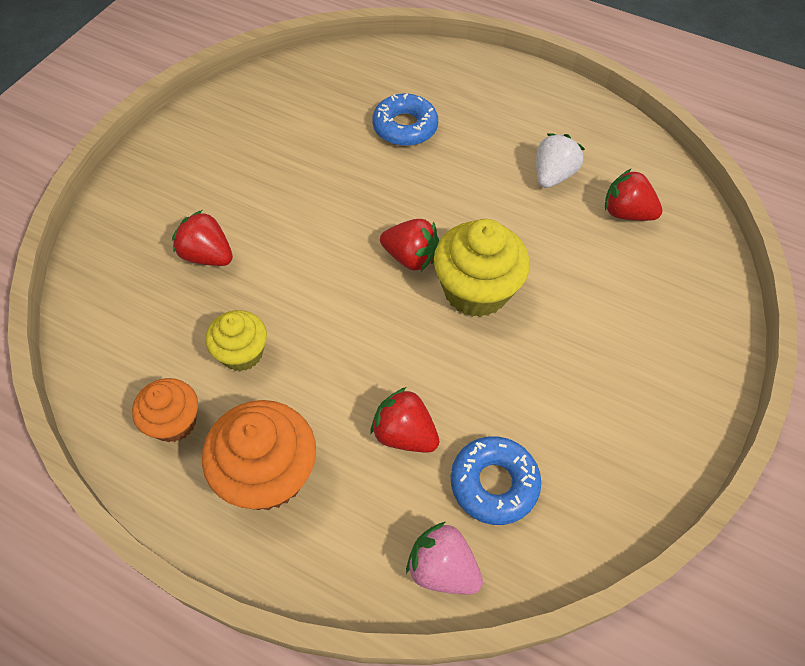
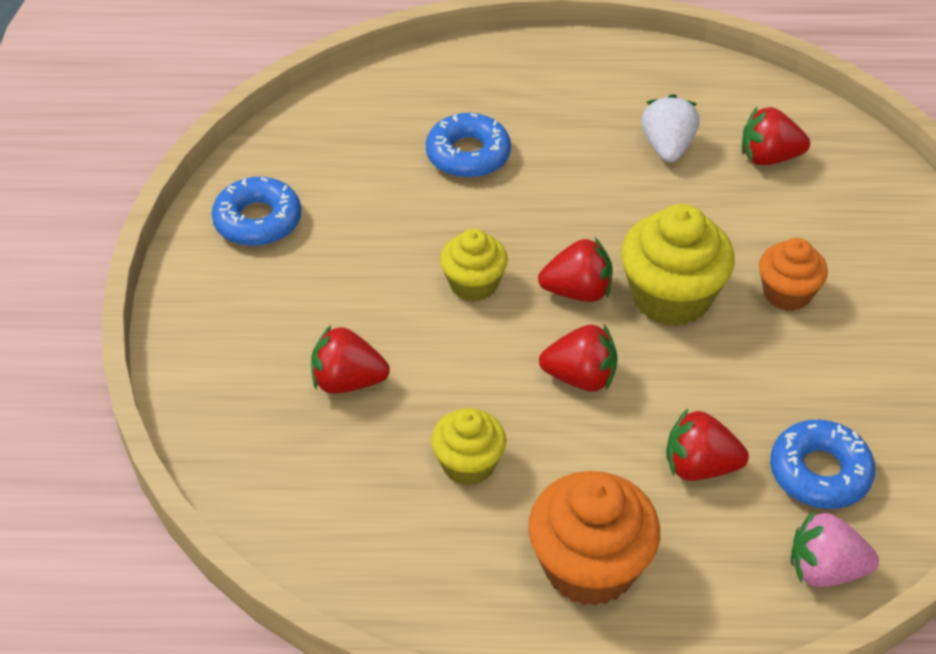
camera: 25 degrees left, 10 degrees down
(174, 422) = (449, 564): orange cupcake -> orange cupcake (787, 293)
(234, 120) = (258, 221): none -> blue donut
(341, 221) = (473, 284): none -> yellow cupcake
(366, 323) = (580, 377): none -> red strawberry

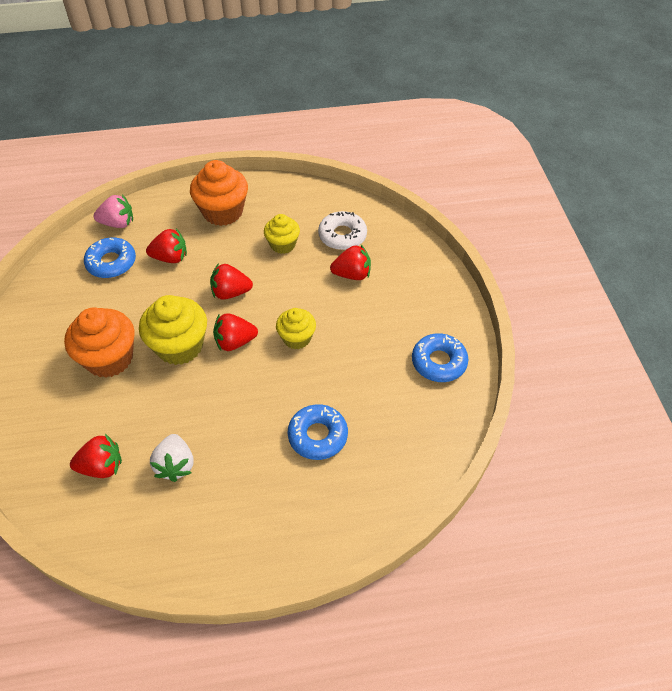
camera: 170 degrees right, 5 degrees up
(341, 467) = (342, 235): none -> white donut
(787, 293) = (109, 358): orange cupcake -> orange cupcake, size x1.64

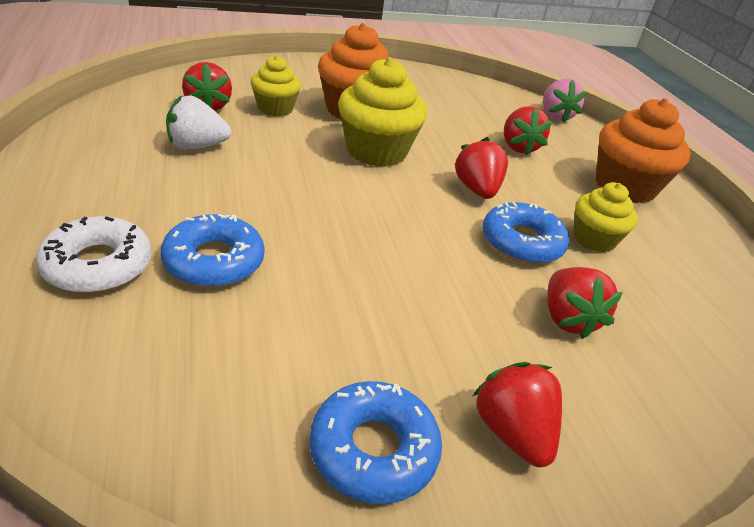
camera: 80 degrees right, 15 degrees down
(111, 263) = (492, 112): blue donut -> blue donut (521, 242)
(235, 342) = (389, 191): red strawberry -> red strawberry (512, 432)
(296, 338) = (406, 247): yellow cupcake -> yellow cupcake (275, 108)
(342, 235) = (656, 310): white donut -> white donut (98, 265)

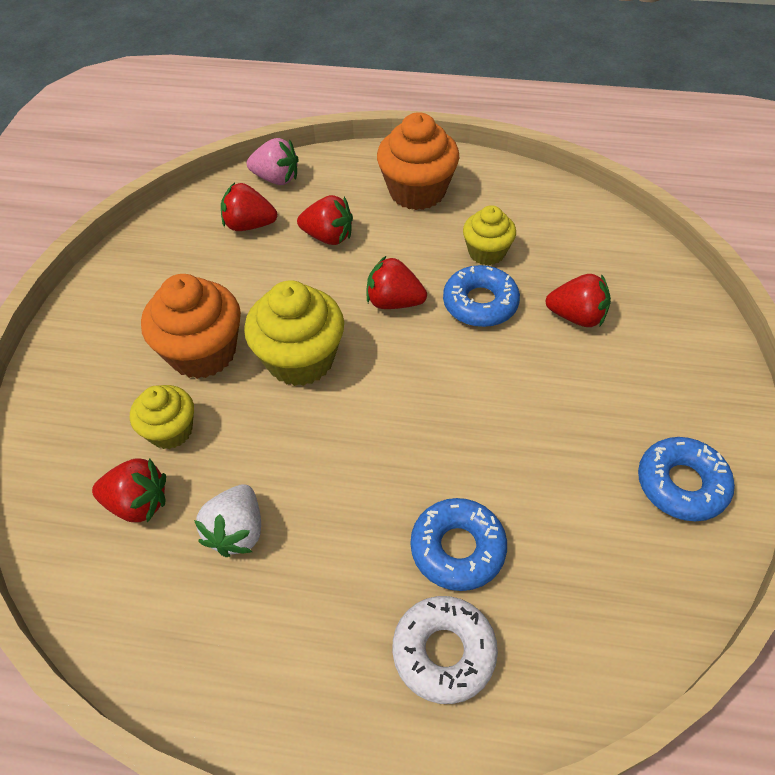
camera: 60 degrees left, 15 degrees up
(512, 432) = (676, 398): red strawberry -> red strawberry (249, 225)

